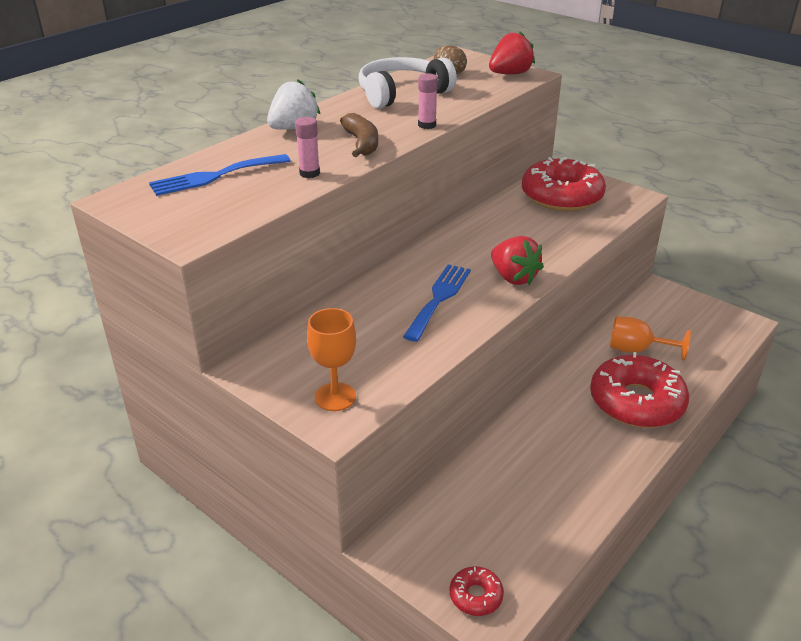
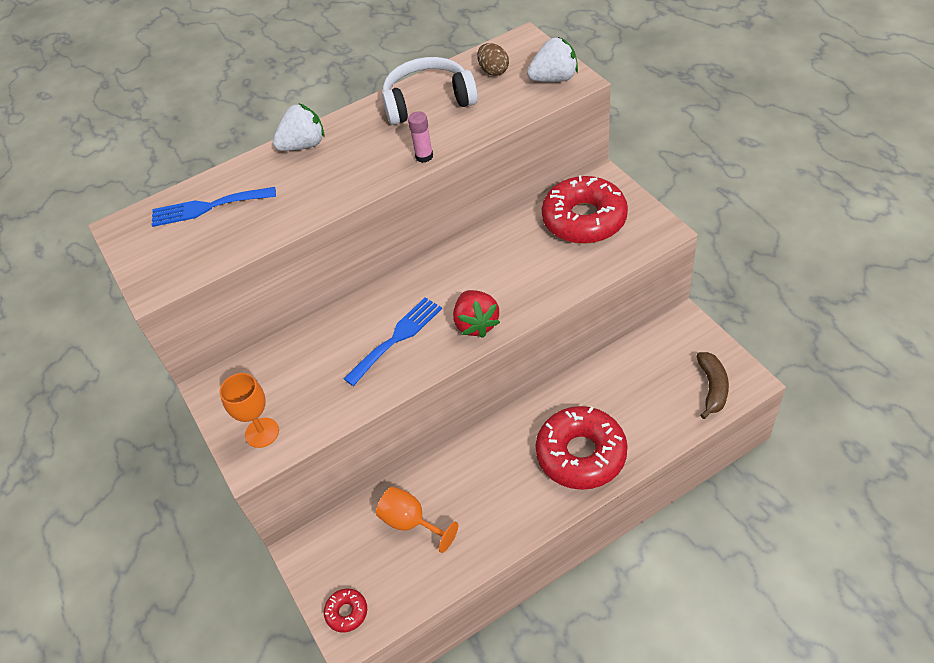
camera: 25 degrees right, 15 degrees up
(309, 173) = (285, 215): pink glue stick -> none
(362, 143) = (351, 177): brown banana -> brown banana (712, 388)
(510, 74) = (554, 79): red strawberry -> white strawberry
(636, 350) = (616, 393): orange goblet -> orange goblet (411, 522)

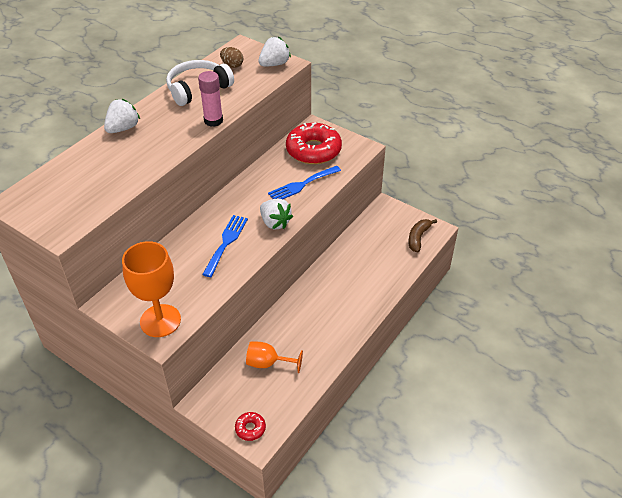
camera: 30 degrees left, 5 degrees down
(207, 207) = (72, 178): blue fork -> blue fork (302, 185)
(262, 432) = (160, 321): orange goblet -> orange goblet, size x1.64
(424, 156) = (213, 121): pink glue stick -> pink glue stick, size x1.55
(476, 324) = (275, 223): red strawberry -> white strawberry
(581, 454) = (358, 294): red donut -> none
(712, 388) = (418, 238): brown banana -> brown banana turned 135 degrees counterclockwise

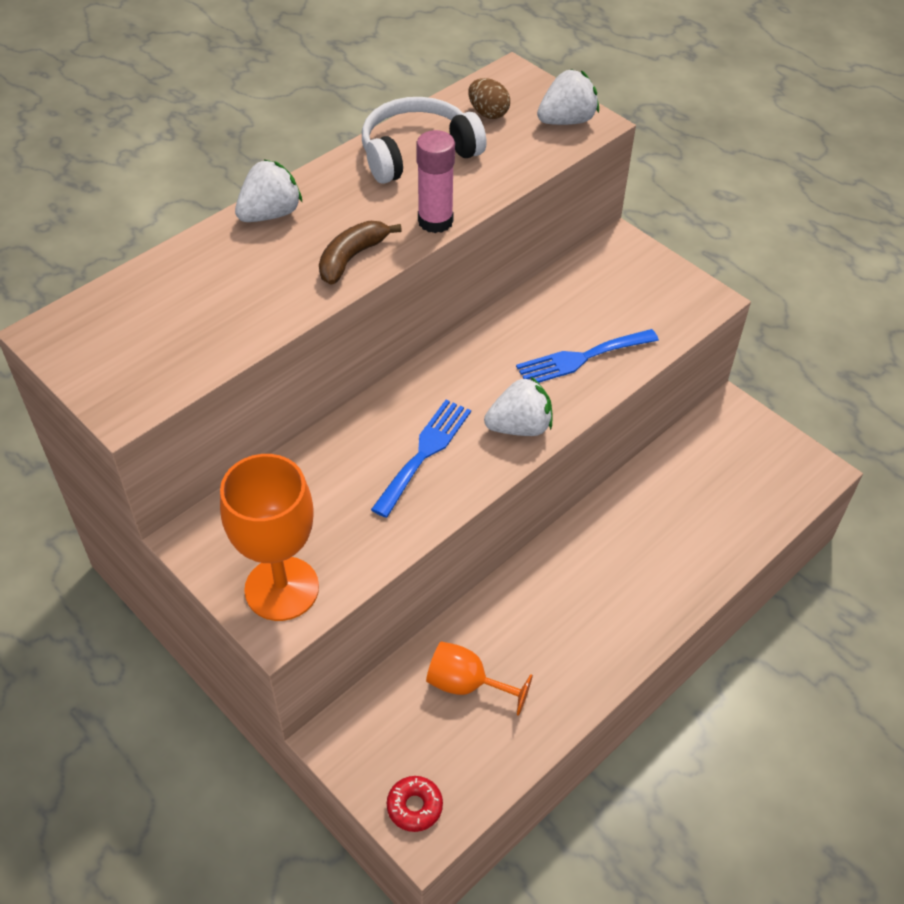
camera: 10 degrees right, 5 degrees up
(275, 223) = (519, 427): white strawberry -> white strawberry turned 75 degrees counterclockwise
(313, 150) = (614, 292): red donut -> none
(418, 238) = (783, 483): brown banana -> brown banana (351, 258)

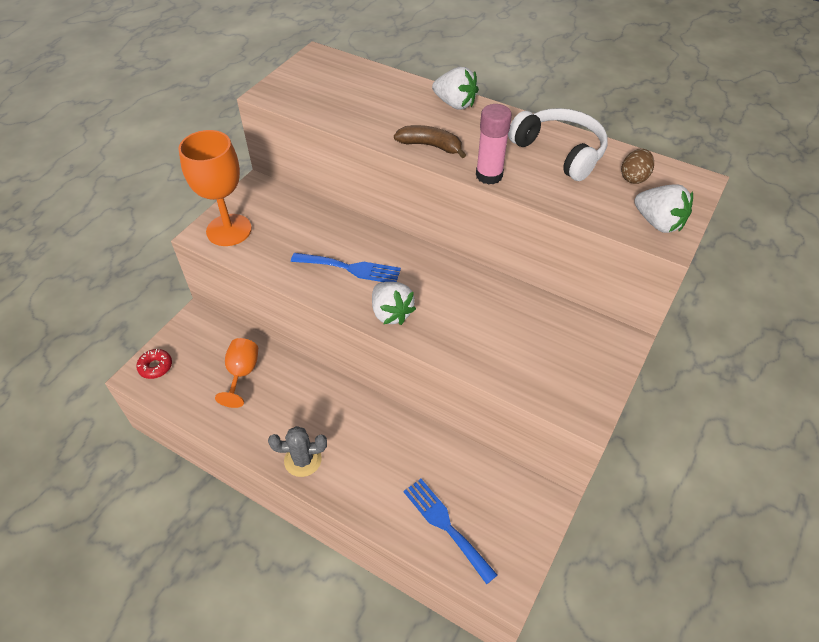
camera: 75 degrees right, 0 degrees up
(581, 358) = (475, 337): blue fork -> blue fork (445, 525)
(628, 630) = (303, 460): none -> grey cactus

